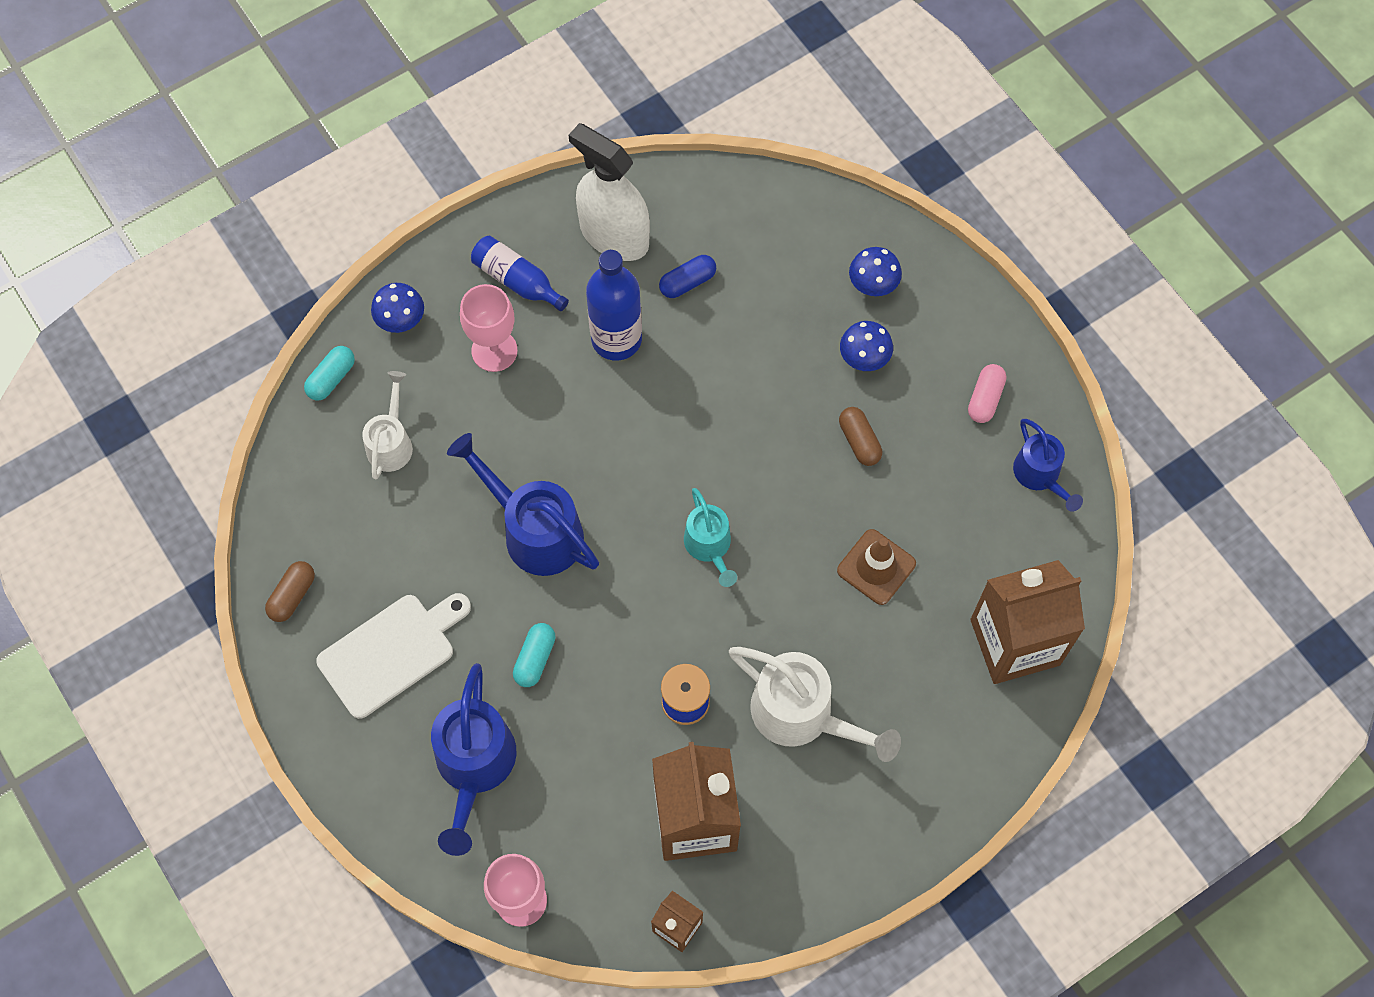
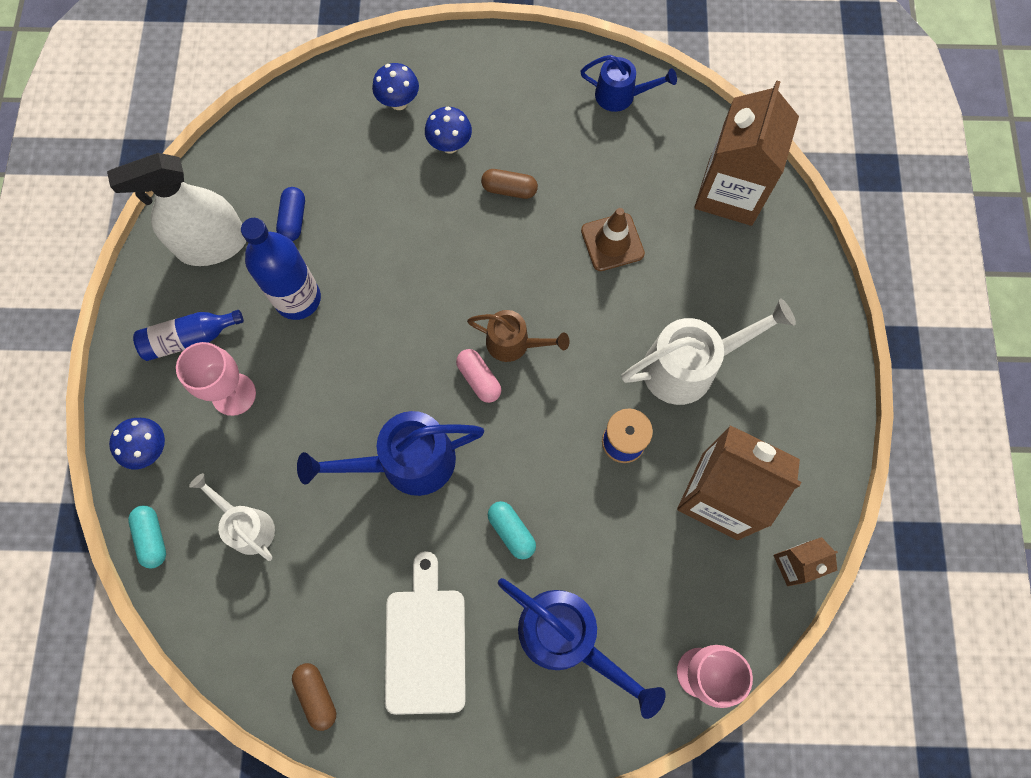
camera: 55 degrees left, 5 degrees up
(709, 547) = (514, 344): turquoise watering can -> brown watering can
(985, 398) = (539, 90): pink capsule -> pink capsule (479, 379)

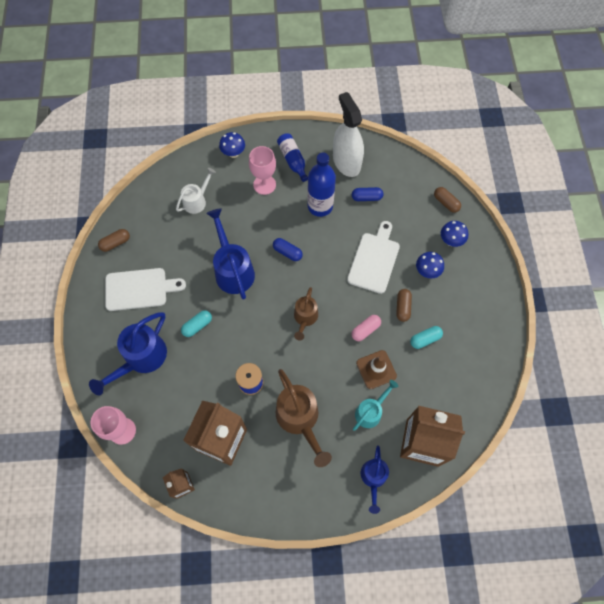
camera: 85 degrees right, 5 degrees down
(152, 538) = (190, 162): turquoise capsule -> turquoise capsule (425, 339)
(325, 98) = (446, 203): none -> brown capsule
(384, 363) = (287, 252): none -> blue capsule
(418, 221) = (374, 260): none -> white cutting board
(479, 379) = (282, 301): pink capsule -> pink capsule (365, 330)
(621, 96) = (481, 369): blue watering can -> blue watering can (373, 478)
(680, 258) = (371, 411): none -> turquoise watering can
(690, 366) = (300, 419): white watering can -> brown watering can

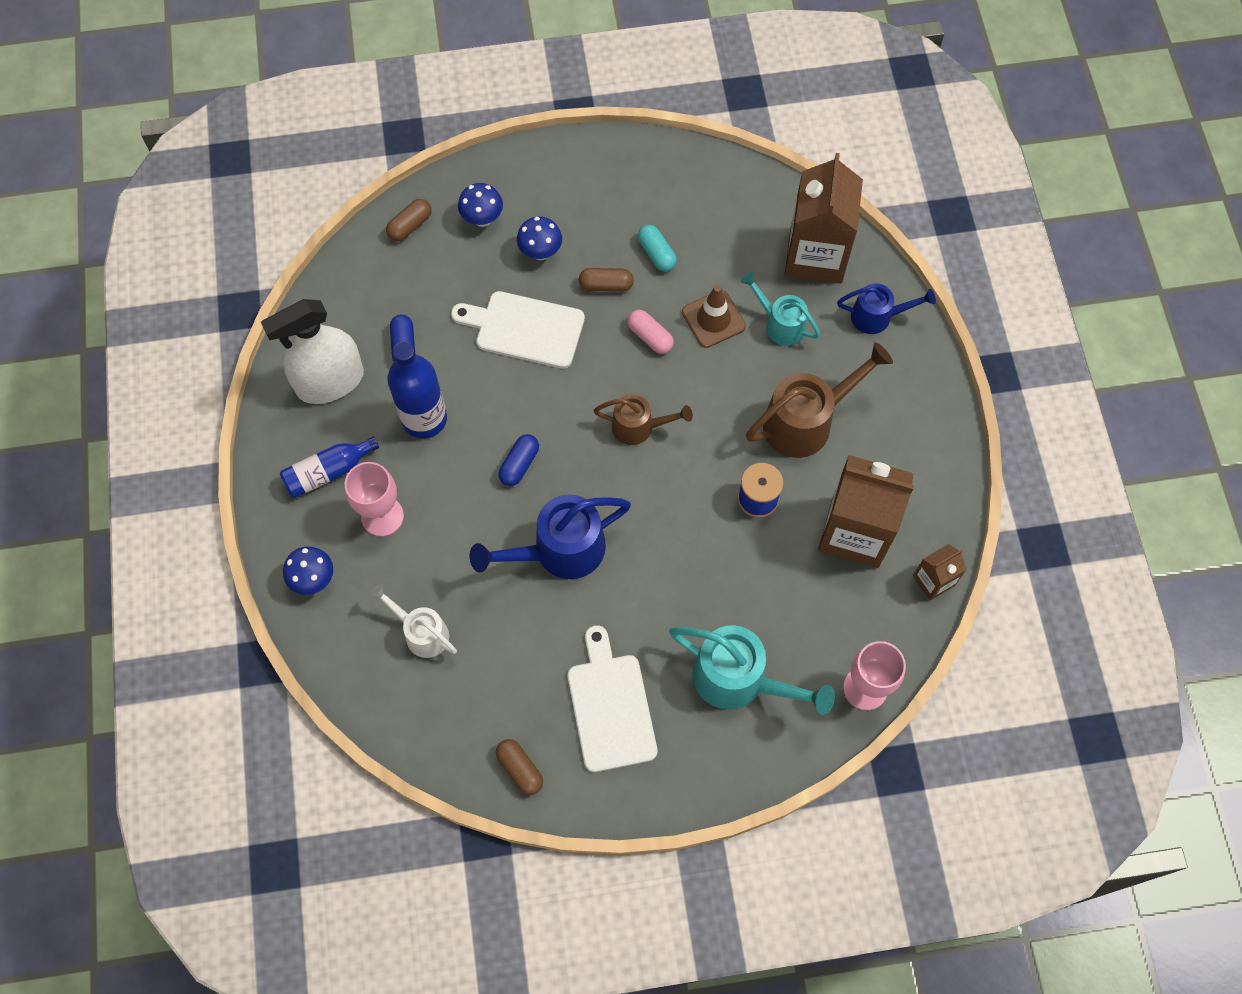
camera: 95 degrees left, 0 degrees up
(141, 359) = (740, 680): blue watering can -> turquoise watering can
(197, 326) = (670, 595): turquoise capsule -> none

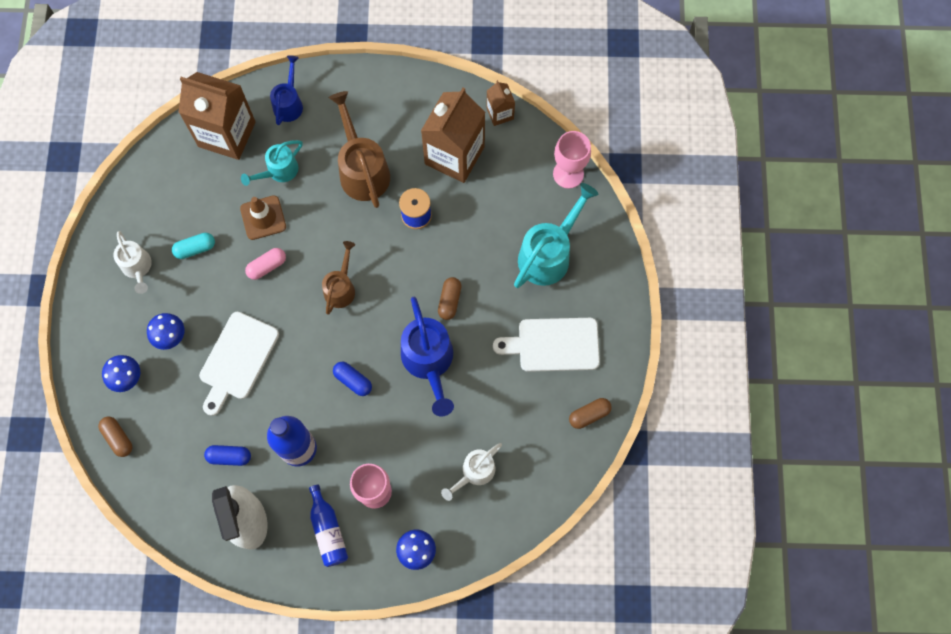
camera: 80 degrees left, 5 degrees up
(606, 285) = (214, 291): brown capsule -> brown capsule (449, 301)
(619, 199) = (138, 268): none -> white watering can

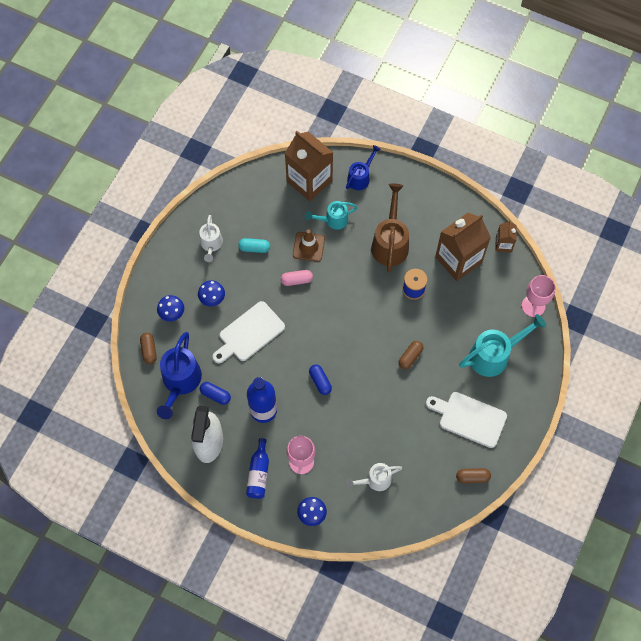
camera: 25 degrees right, 5 degrees down
(341, 287) = (340, 316): brown watering can -> none
(429, 362) = (377, 392): blue watering can -> blue watering can (180, 382)

